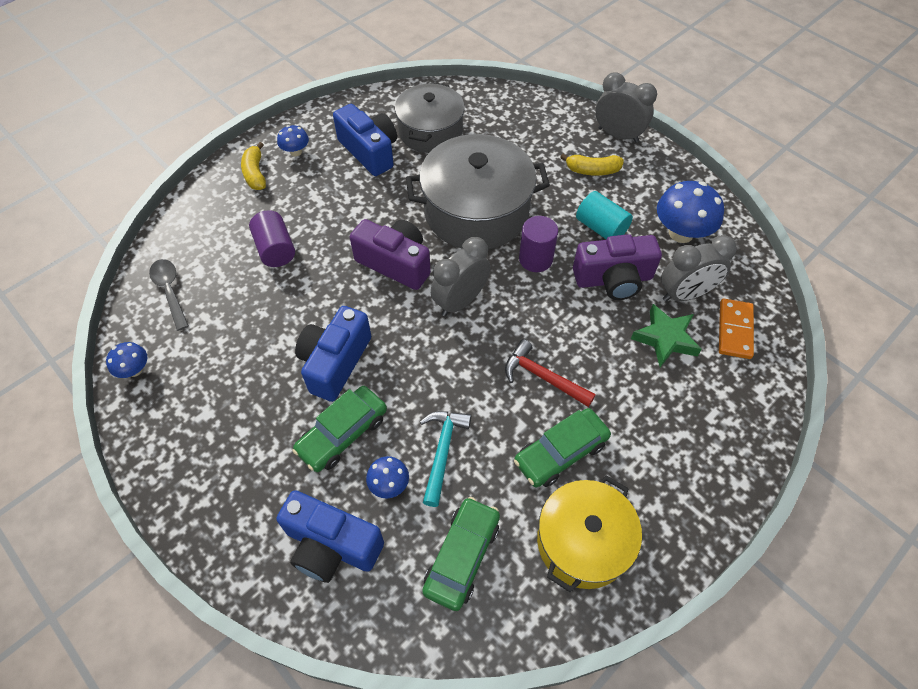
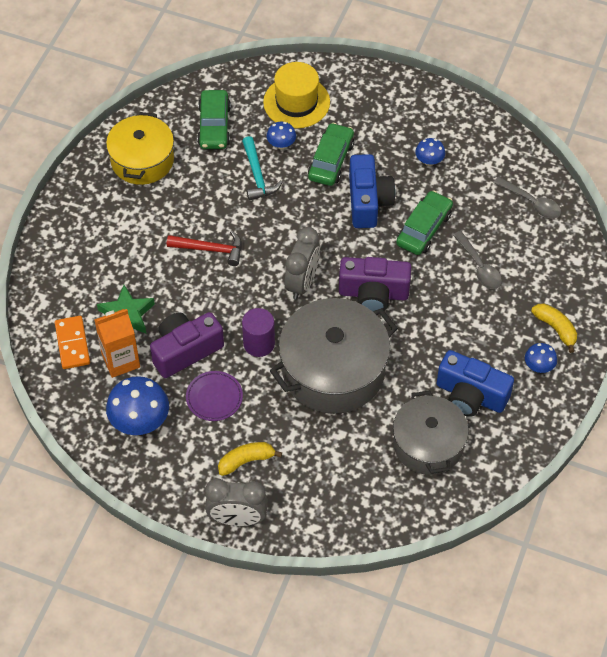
camera: 155 degrees right, 0 degrees up
(134, 370) = (504, 143): blue mushroom -> blue mushroom (429, 161)
(275, 249) = (479, 266): purple cylinder -> grey spoon
(331, 545) = (296, 102): blue camera -> yellow hat
(560, 452) = (177, 204): green car -> green car (424, 229)
(601, 228) = (214, 398): turquoise cylinder -> purple plate
(685, 294) = (121, 360): grey clock -> orange carton

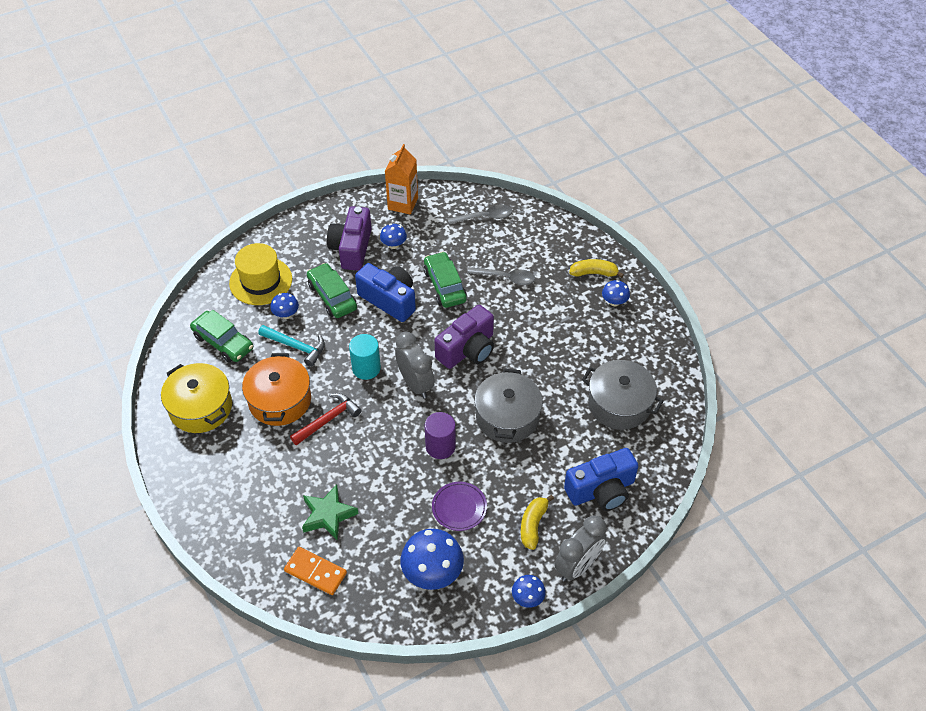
camera: 50 degrees left, 5 degrees down
(121, 360) = (365, 548): orange carton -> orange carton (403, 204)
(176, 502) = (527, 598): none -> blue mushroom
(185, 351) = (399, 498): purple camera -> purple camera (352, 248)
(197, 204) = (280, 400): none -> orange pot
(284, 237) = (366, 368): none -> turquoise cylinder
(333, 370) = (507, 417): grey pot -> grey pot, size x0.66
(470, 395) = (602, 353): blue camera -> blue camera (601, 490)

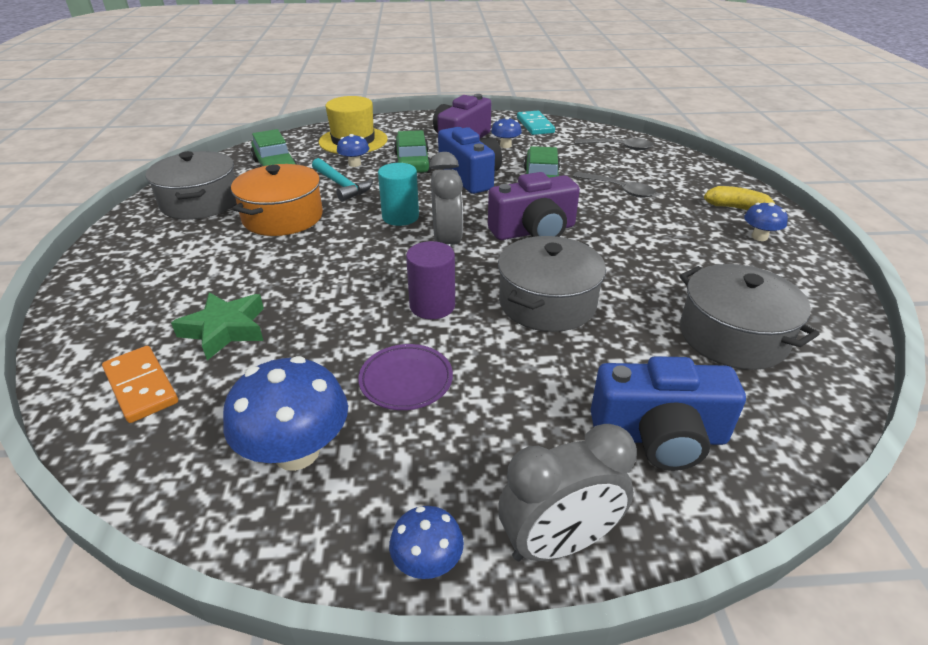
camera: 25 degrees right, 15 degrees down
(200, 407) = (200, 202): yellow pot -> grey pot
(328, 420) = (317, 245): red hammer -> none
(403, 204) = (535, 125): orange carton -> turquoise domino
(533, 525) = (509, 444): yellow banana -> none

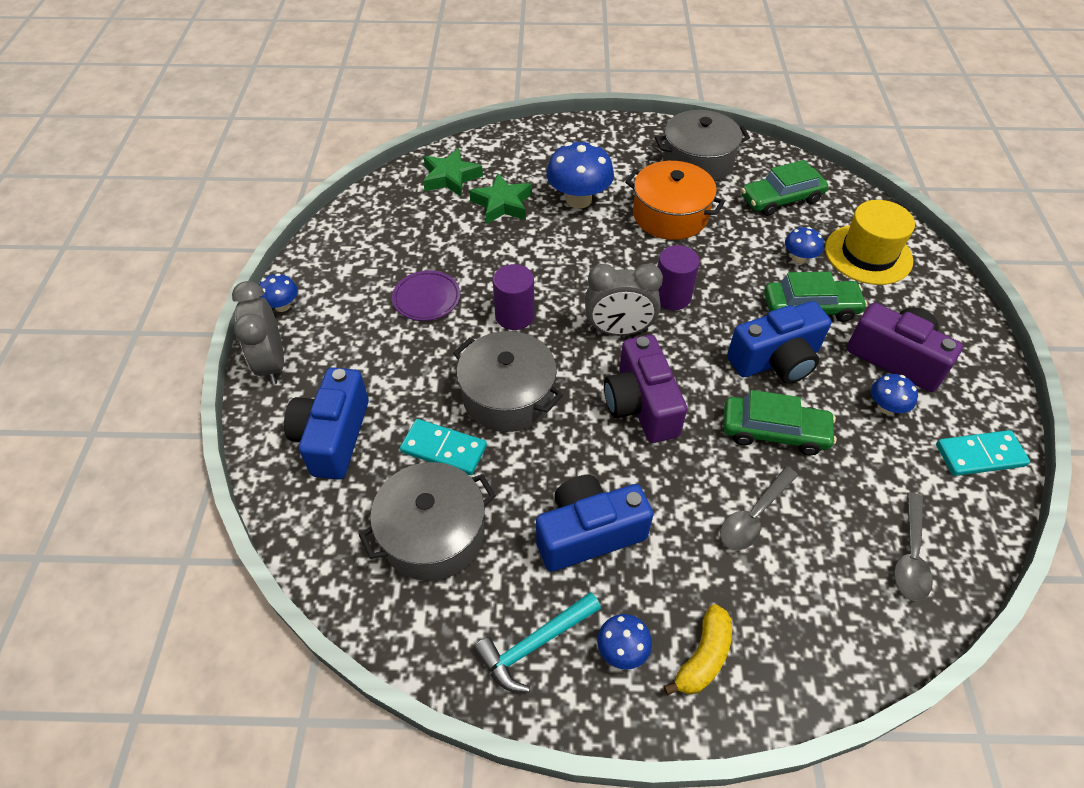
camera: 95 degrees right, 15 degrees up
(141, 386) = (450, 178): orange domino -> green star
(296, 452) = (376, 250): blue mushroom -> blue mushroom (578, 200)
(341, 185) = (741, 250): turquoise hammer -> turquoise hammer (534, 644)
(400, 217) = (672, 296): turquoise cylinder -> purple cylinder
(632, 340) = (443, 449): none -> turquoise domino
(675, 252) = (588, 533): none -> blue camera

